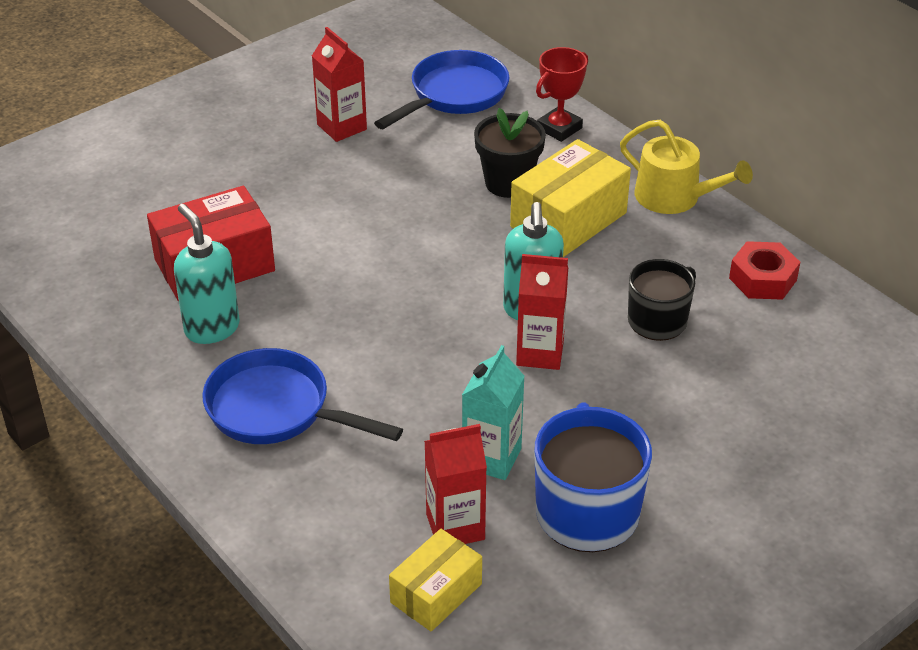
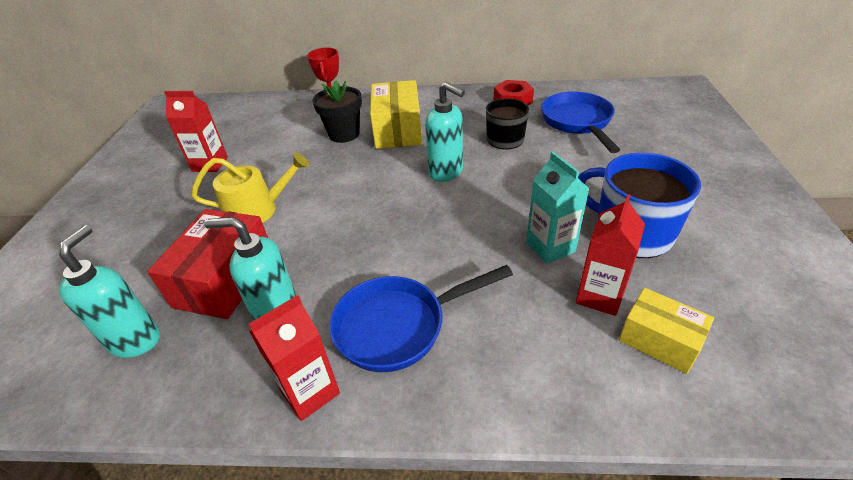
camera: 45 degrees left, 0 degrees up
(108, 267) = (136, 340): none -> turquoise soap dispenser
(436, 593) = (659, 340): yellow box -> yellow box turned 45 degrees counterclockwise
(454, 95) = (256, 119): blue pan -> blue pan (577, 122)
(540, 353) = (483, 186): red carton -> red carton (310, 392)
(675, 197) = (427, 97): yellow watering can -> yellow watering can (258, 210)

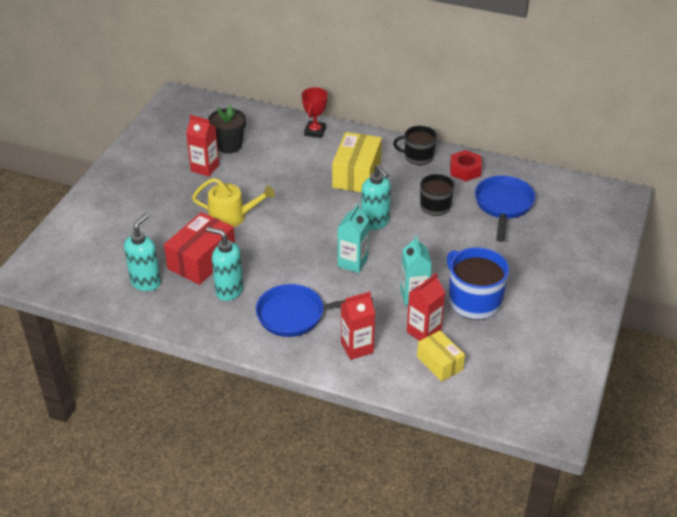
camera: 15 degrees right, 0 degrees up
(310, 392) = (236, 334): red carton -> red carton (357, 347)
(344, 134) = (313, 167): black flower pot -> black flower pot (229, 146)
(443, 226) = (352, 262): none -> turquoise carton
(455, 100) = (418, 156): none -> black mug

